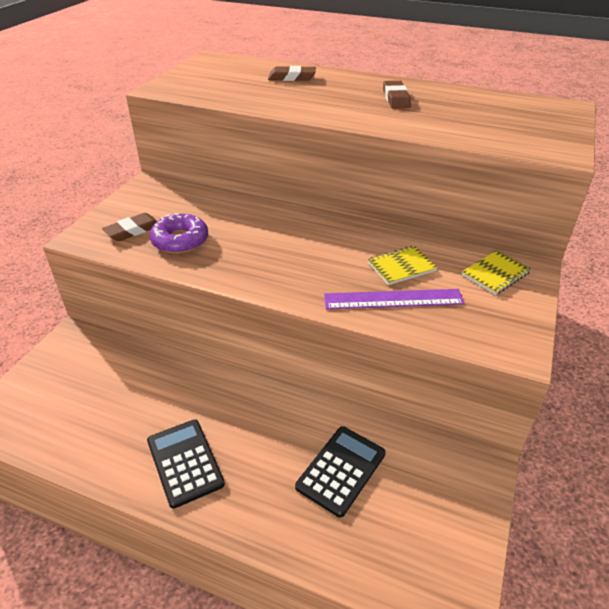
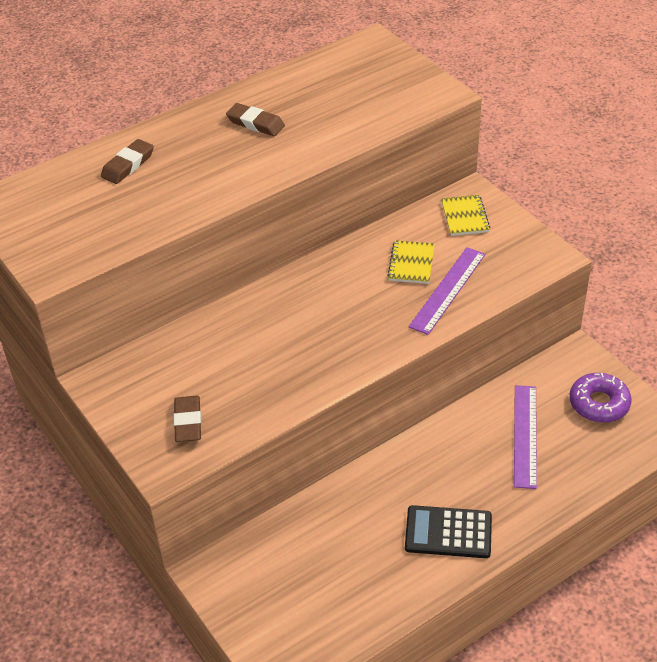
camera: 55 degrees left, 5 degrees up
(180, 241) = (241, 391): purple donut -> purple donut (599, 404)
(341, 470) = (525, 435): black calculator -> purple ruler

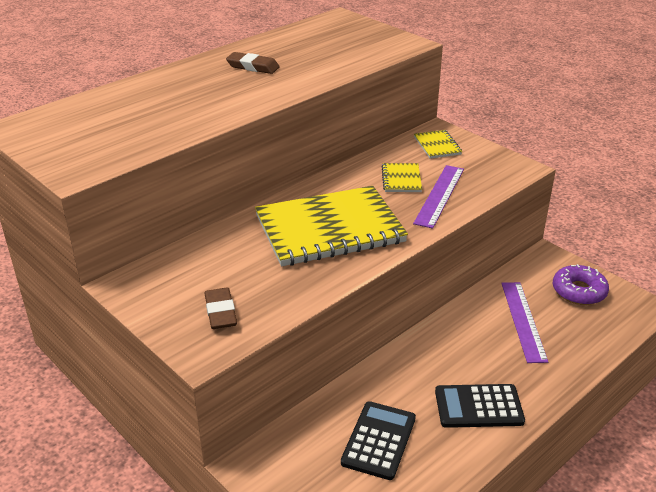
camera: 10 degrees left, 10 degrees down
(128, 165) = (141, 97): brown eraser -> none
(317, 327) = (329, 229): none -> yellow notebook
(338, 559) = (379, 440): none -> black calculator

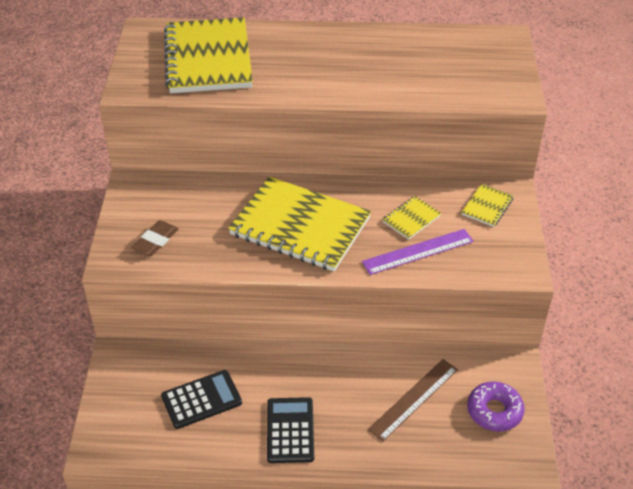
camera: 45 degrees right, 10 degrees up
(120, 120) = (208, 58): none -> yellow notebook
(253, 67) = (359, 56): brown eraser -> none
(478, 406) = (290, 430): black calculator -> black calculator turned 45 degrees clockwise
(523, 320) = (414, 399): purple ruler -> brown ruler

